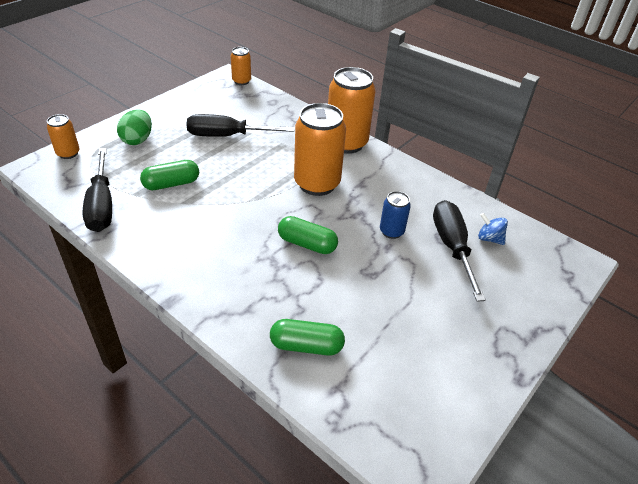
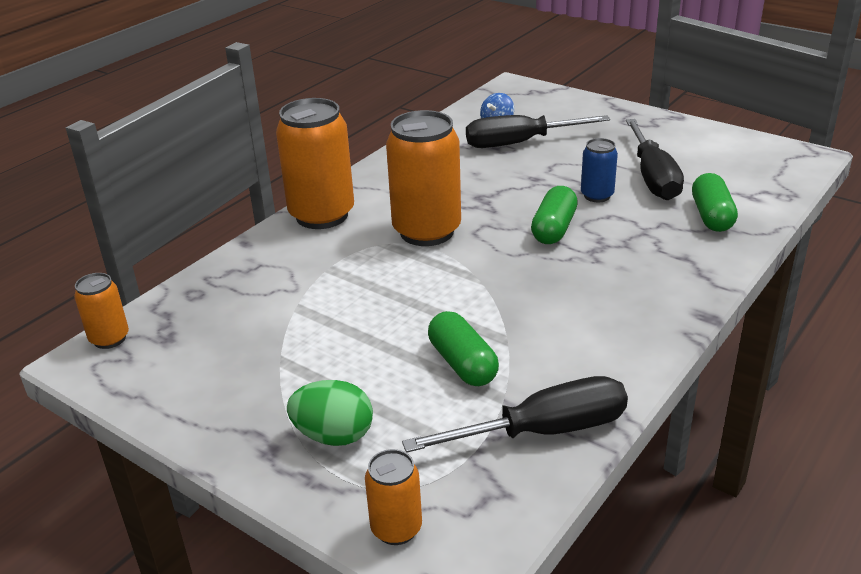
camera: 90 degrees left, 10 degrees down
(228, 136) = (310, 326): black screwdriver -> black screwdriver (652, 177)
(391, 231) = (507, 176): blue can -> blue can (597, 196)

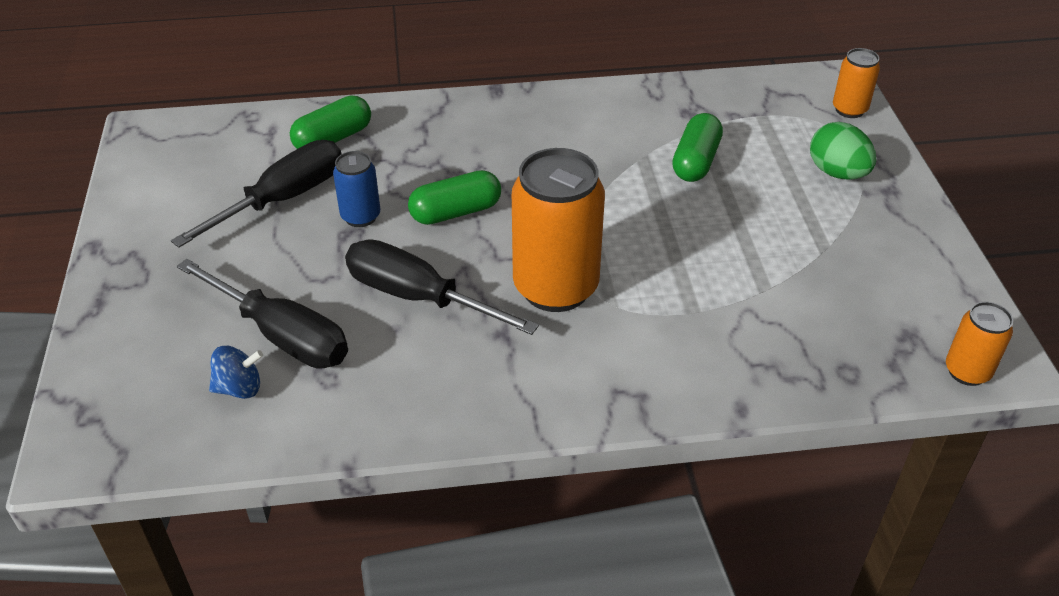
camera: 135 degrees left, 10 degrees up
(322, 215) = (622, 388): orange can -> none
(542, 431) = (705, 100): black screwdriver -> black screwdriver (419, 297)

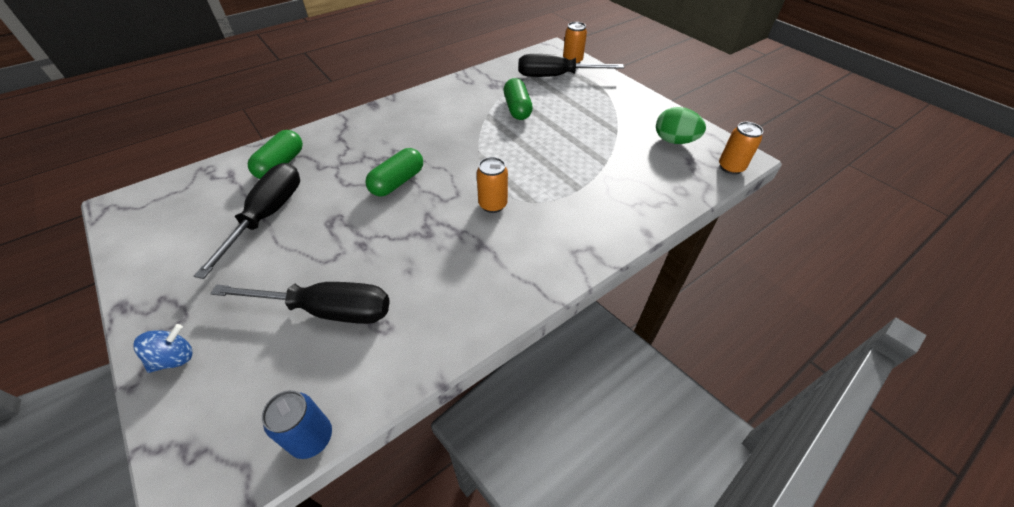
camera: 30 degrees left, 5 degrees up
(239, 388) = (318, 364): blue spinning top -> blue spinning top (175, 358)
(360, 216) = (334, 207): blue can -> blue can (312, 438)
(419, 297) = (410, 244): black screwdriver -> black screwdriver (556, 76)
(555, 288) = (493, 205): orange can -> orange can, size x0.50
(837, 173) = (591, 92): green egg -> green egg (674, 141)

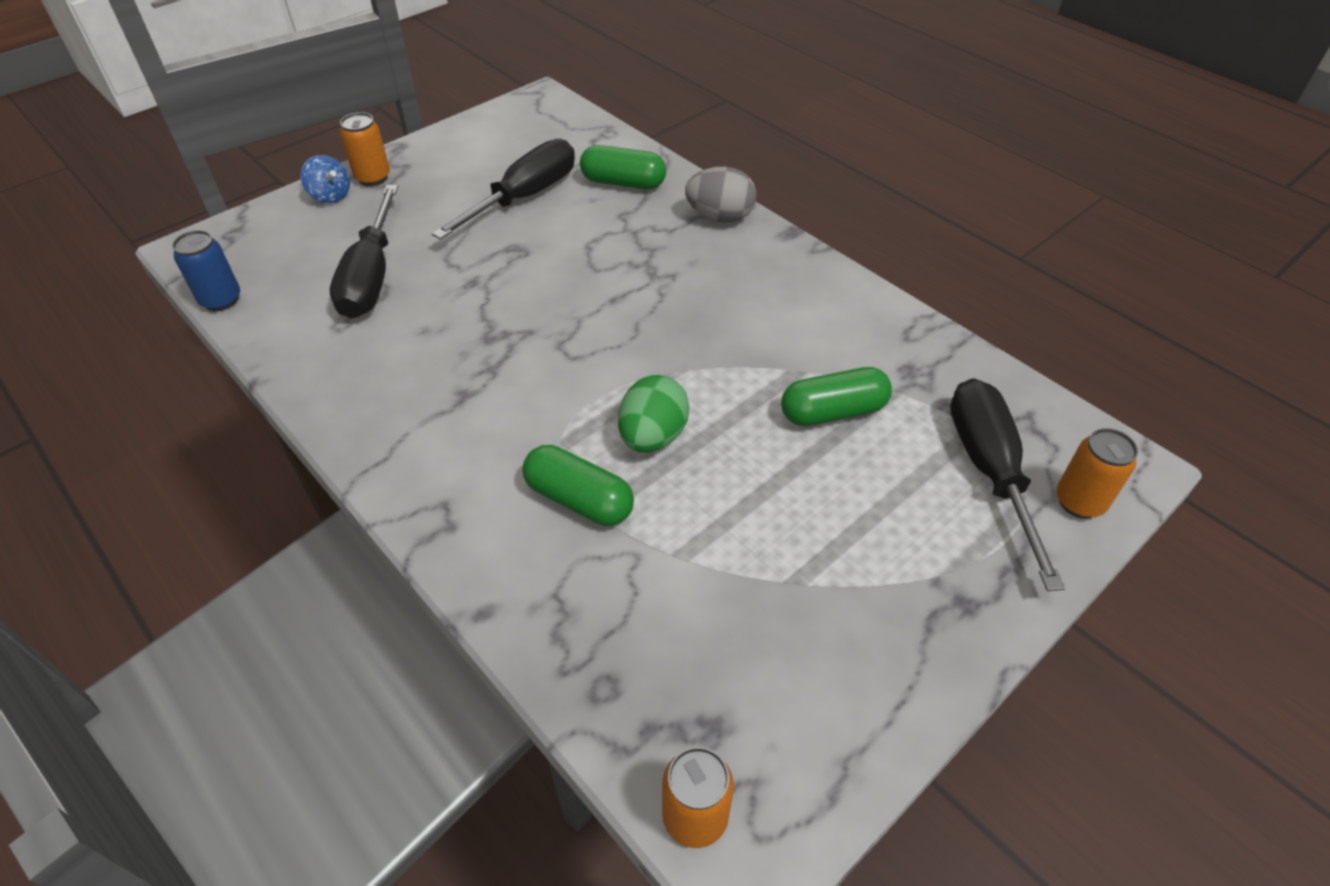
camera: 85 degrees right, 0 degrees up
(267, 216) = (524, 197): black screwdriver -> black screwdriver turned 60 degrees counterclockwise
(345, 127) = (720, 217): none -> grey egg
(397, 182) = (596, 292): green capsule -> green capsule (579, 499)
(493, 205) = (550, 399): orange can -> orange can (373, 178)
(674, 141) = (781, 699): green egg -> green egg (653, 437)

